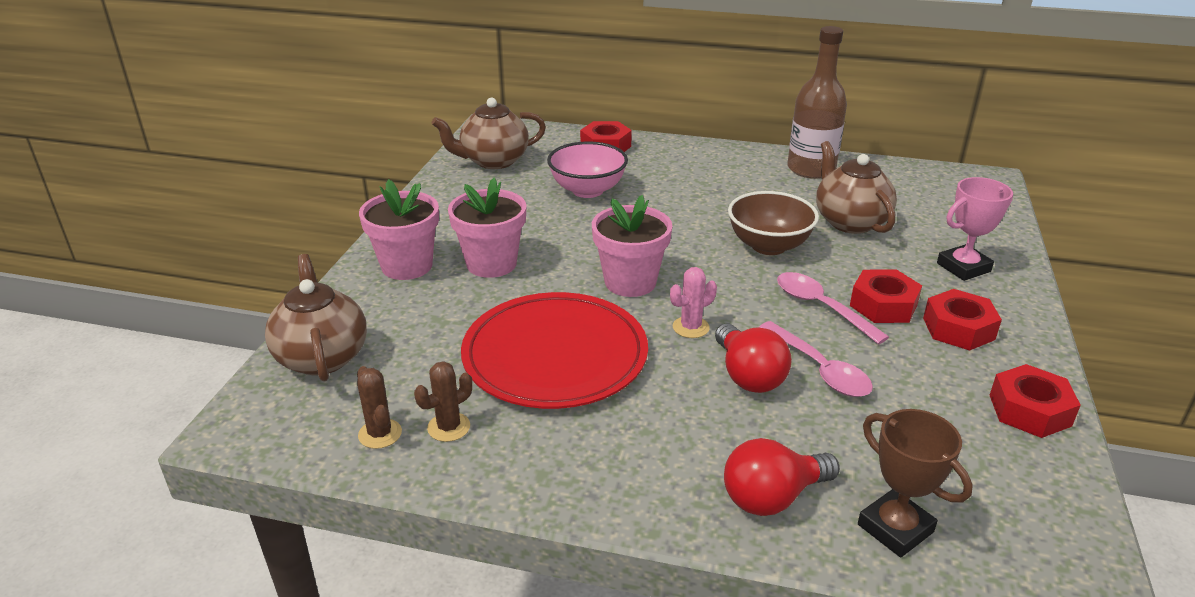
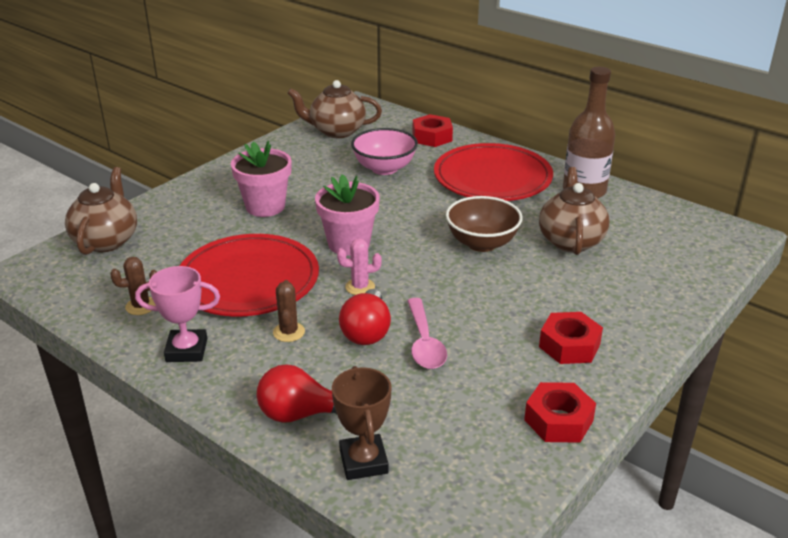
camera: 25 degrees right, 0 degrees up
(380, 434) = (98, 298): brown cactus -> brown cactus (289, 332)
(407, 266) = (209, 194): pink flower pot -> none
(710, 175) = (492, 177): none -> red plate
(821, 307) = (474, 299): pink spoon -> none
(883, 305) = (526, 311): red nut -> none
(963, 267) = (629, 301): pink trophy -> pink trophy (186, 350)

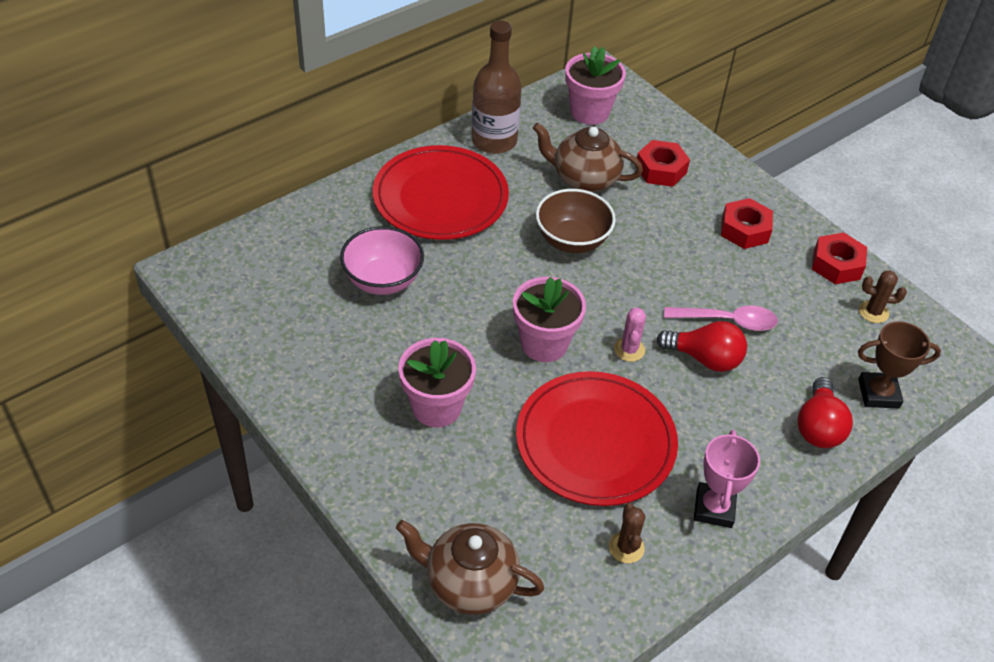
camera: 80 degrees left, 15 degrees up
(289, 332) = (696, 419): brown cactus -> brown cactus (873, 312)
(336, 131) = (258, 306): brown teapot -> none
(432, 137) = (319, 221): red nut -> red nut (661, 170)
(673, 233) = (589, 112): none -> pink flower pot

